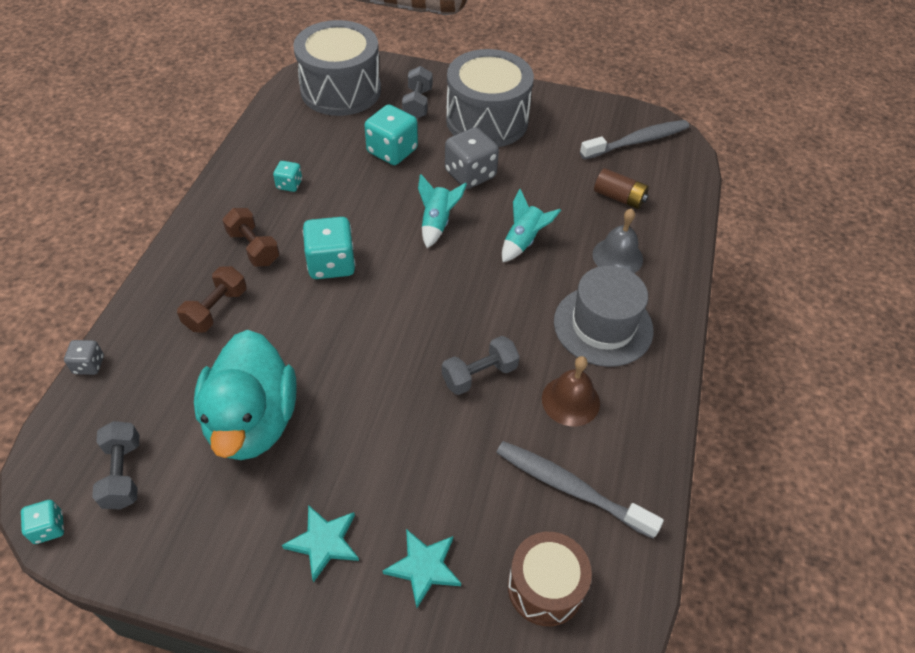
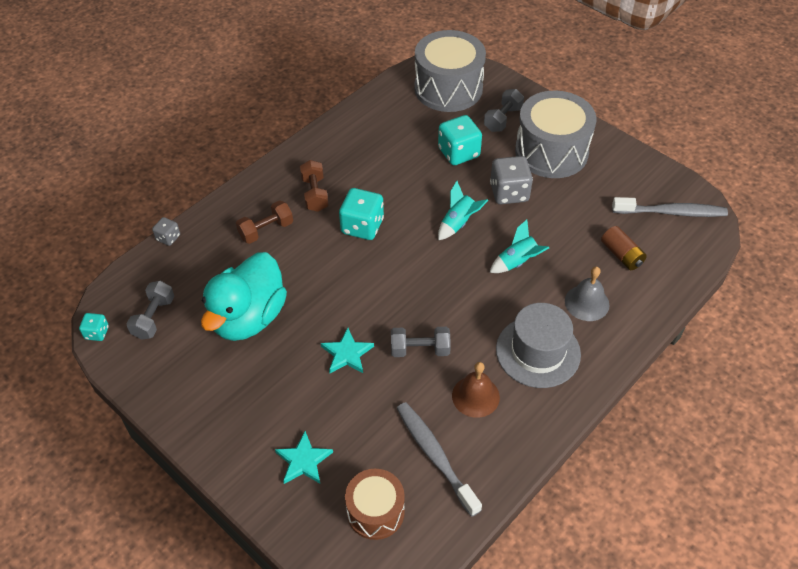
camera: 30 degrees right, 0 degrees up
(289, 184) = (366, 154): turquoise dice -> none
(324, 542) = (250, 415): turquoise star -> turquoise star (347, 353)

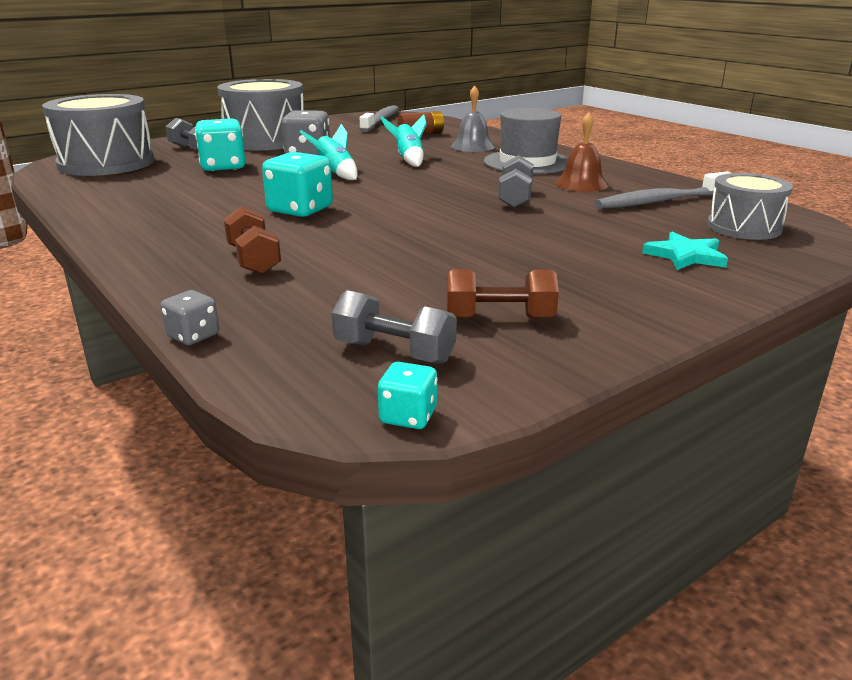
camera: 80 degrees left, 25 degrees down
(248, 317) = (429, 277): turquoise duck -> none
(315, 194) = (210, 229): brown dumbbell -> brown dumbbell (499, 318)
(347, 353) = (513, 227): turquoise star -> none
(375, 511) = (744, 227): brown drum -> grey drum

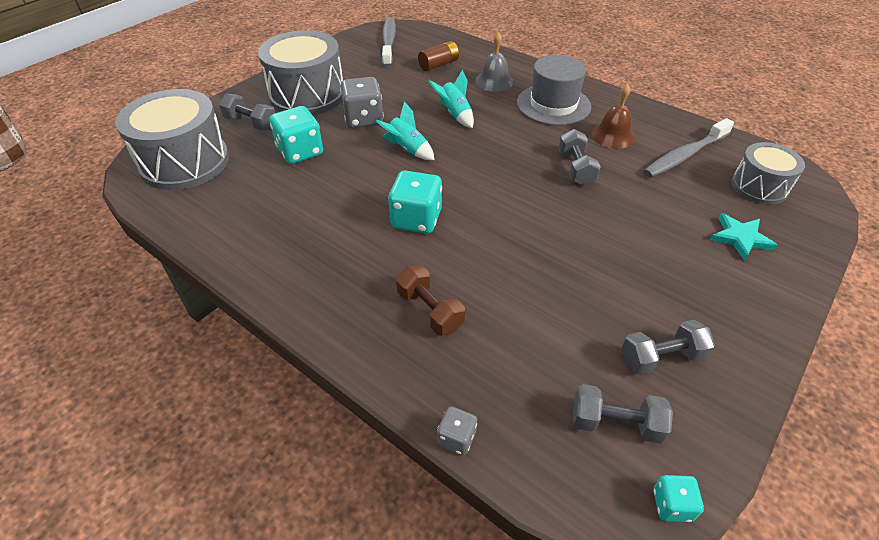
camera: 15 degrees left, 20 degrees up
(499, 318) = (661, 358): brown dumbbell -> grey dumbbell

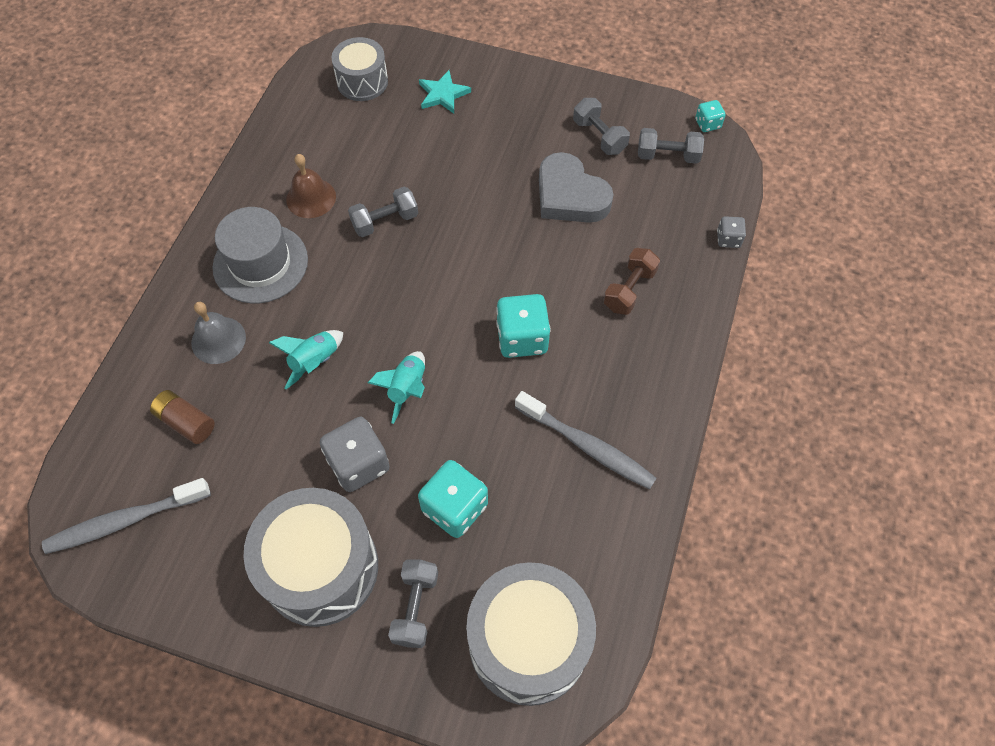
camera: 110 degrees left, 15 degrees up
(572, 301) = (570, 195): none -> grey heart
(615, 423) = (667, 156): grey dumbbell -> grey dumbbell turned 75 degrees counterclockwise
(684, 155) = (329, 136): grey toothbrush -> grey toothbrush (587, 446)

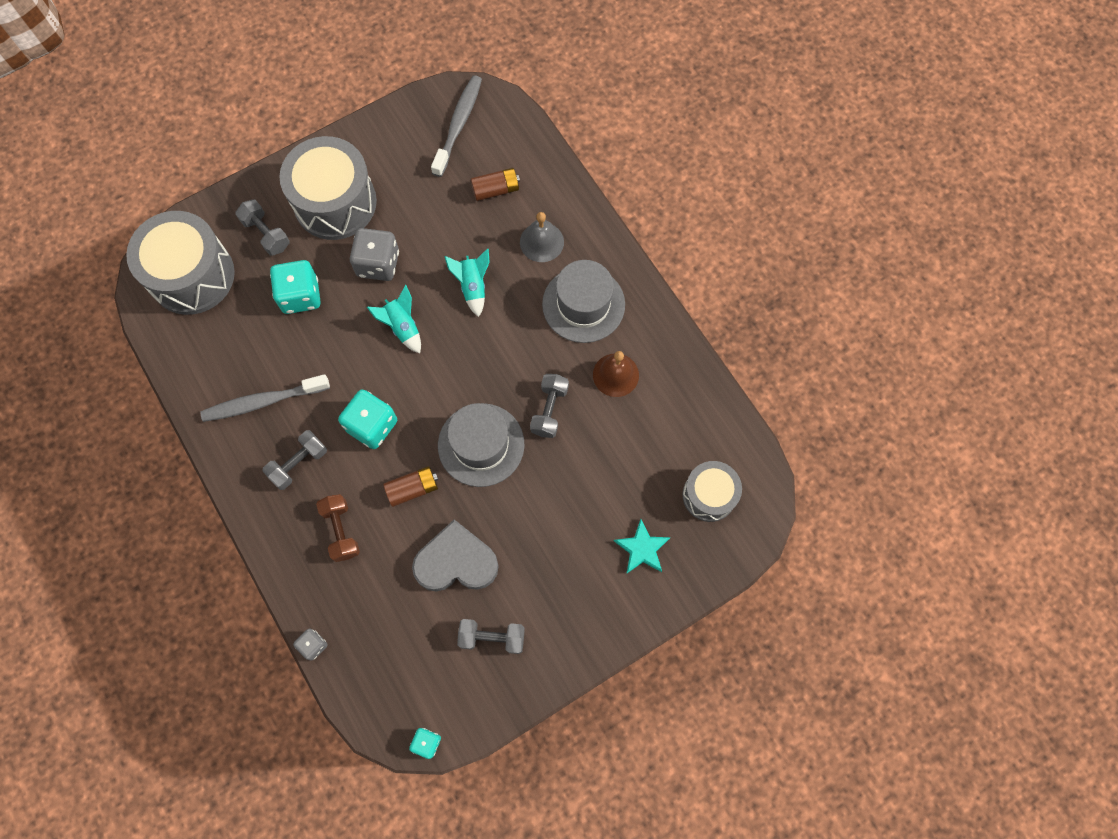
camera: 130 degrees right, 10 degrees up
(461, 247) = (481, 444): none -> grey hat
(544, 266) = (413, 488): none -> brown battery
(667, 156) = (425, 675): grey dumbbell -> grey dumbbell (299, 463)

